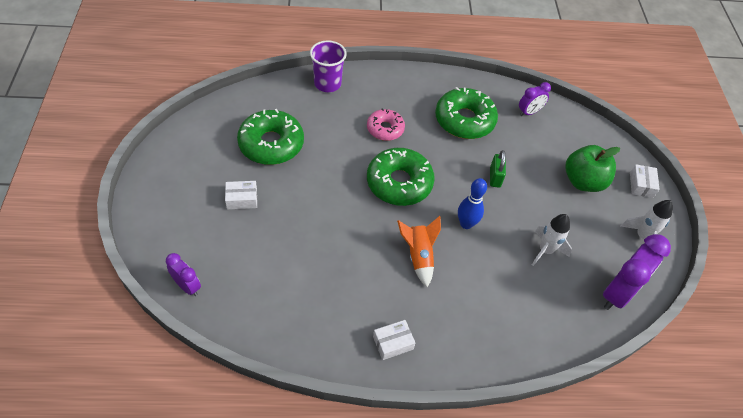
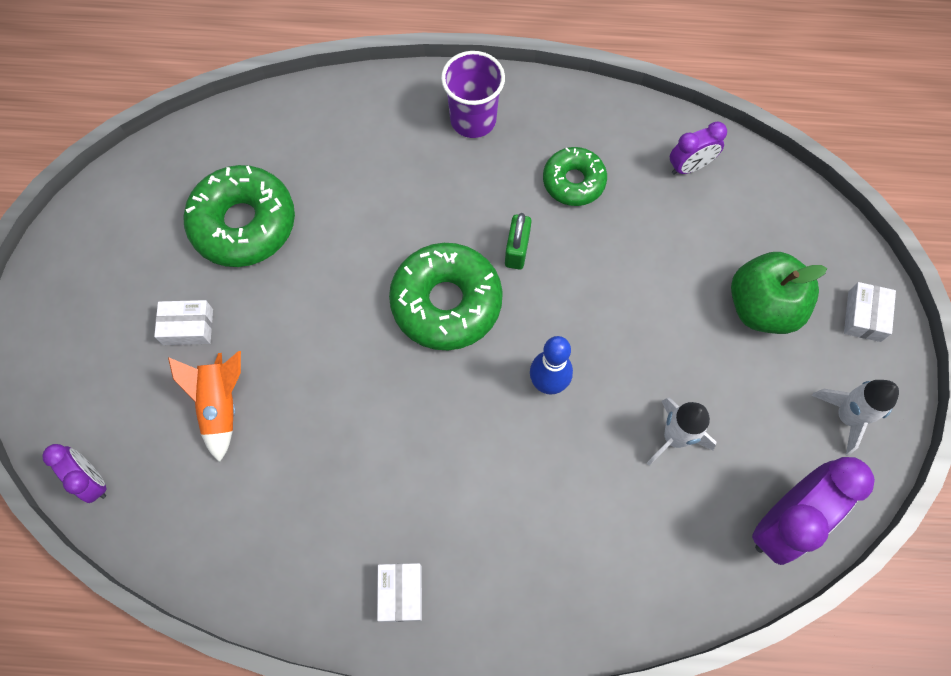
camera: 10 degrees right, 15 degrees up
(327, 84) = (348, 106): purple cup -> purple cup (473, 120)
(385, 129) = (435, 197): pink donut -> none
(393, 343) = (401, 593): white box -> white box turned 75 degrees counterclockwise
(418, 256) = (461, 440): orange rocket -> orange rocket (221, 405)
(464, 120) = (573, 181): green donut -> green donut, size x0.60
(495, 177) = (610, 295): green padlock -> green padlock (517, 250)

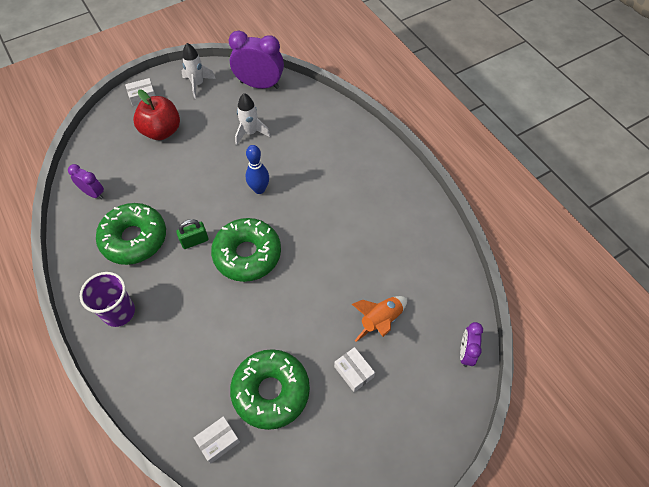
camera: 125 degrees left, 10 degrees down
(401, 593) = (396, 189): white box -> white box (218, 441)
(573, 181) = (134, 239): green donut -> green donut, size x1.66
(762, 307) = (161, 131): green apple -> red apple

